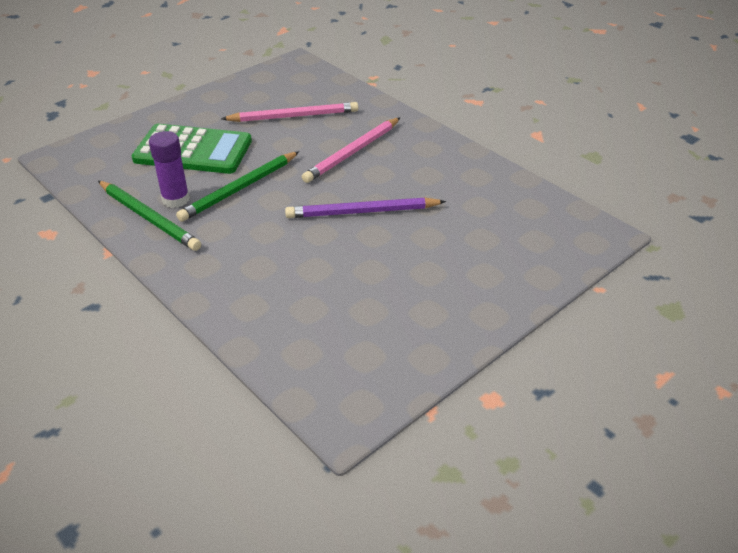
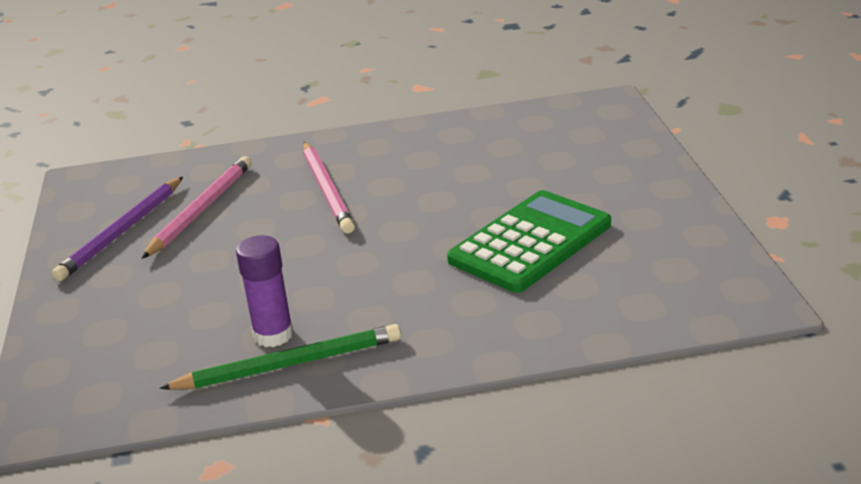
camera: 55 degrees left, 10 degrees down
(193, 150) = (178, 299): green calculator -> green calculator (530, 243)
(240, 188) = (307, 281): green pencil -> none
(362, 212) = (444, 212): purple pencil -> purple pencil (122, 231)

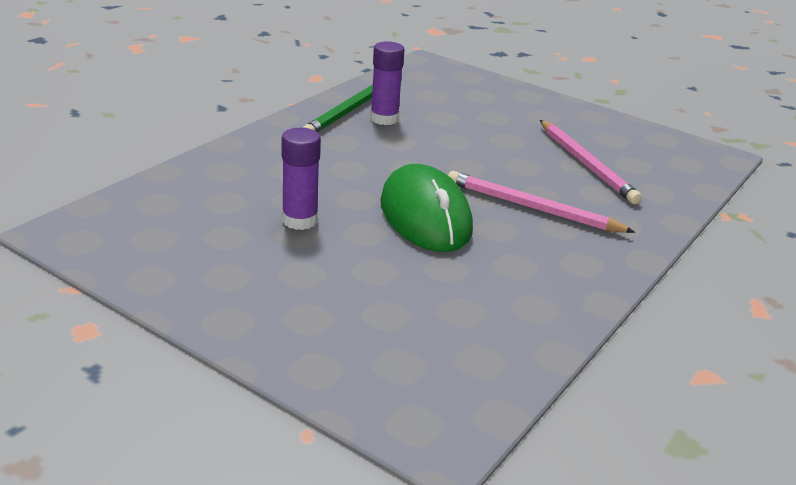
camera: 130 degrees right, 0 degrees up
(122, 231) = (599, 136): purple pencil -> none
(422, 212) = (425, 216): none -> green mouse
(530, 243) = (300, 220): green calculator -> purple glue stick

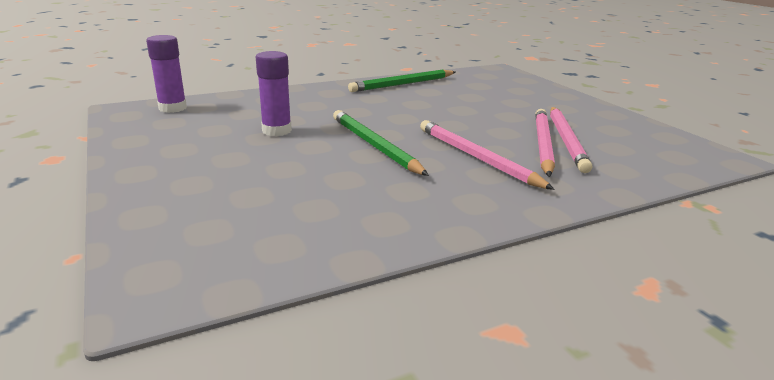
camera: 30 degrees right, 5 degrees down
(384, 119) = (423, 91): purple glue stick -> purple glue stick (172, 108)
(425, 216) = (374, 145): green mouse -> green pencil
(572, 175) = (543, 144): none -> pink pencil

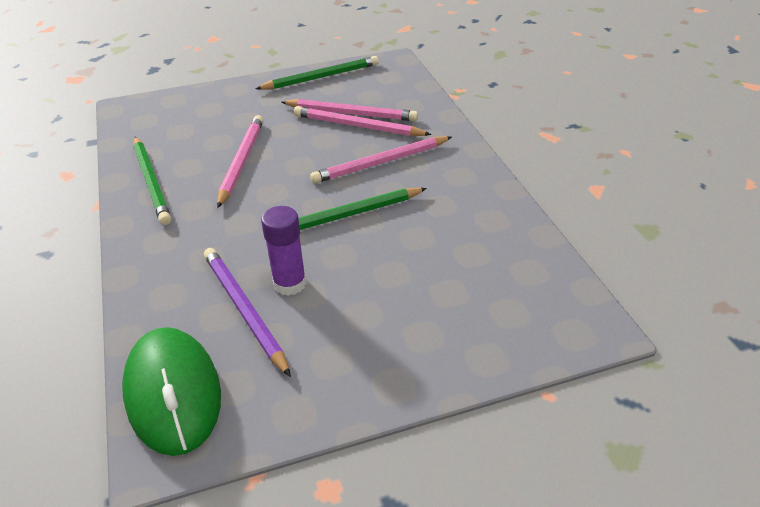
camera: 80 degrees left, 15 degrees up
(172, 108) = (173, 393): purple glue stick -> green mouse
(248, 119) = (245, 310): none -> purple pencil
(444, 105) = (241, 162): none -> pink pencil
(629, 124) = (321, 77): none -> green pencil

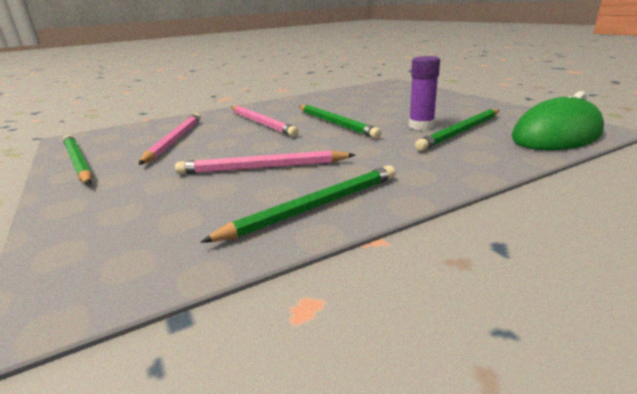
camera: 100 degrees left, 15 degrees down
(245, 310) = (461, 132): purple pencil -> green pencil
(358, 126) = (200, 135): pink pencil -> none

